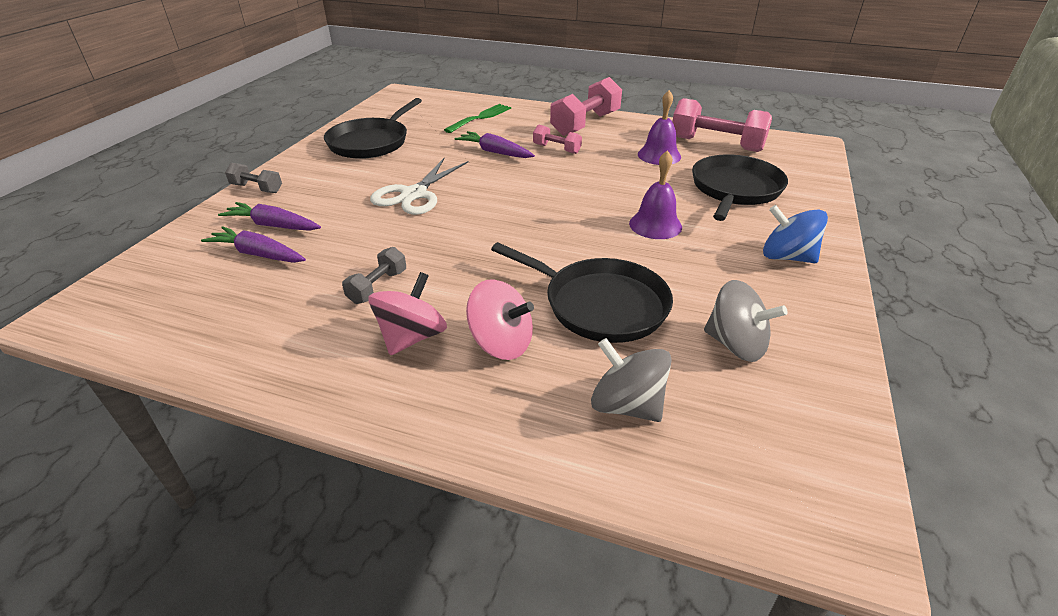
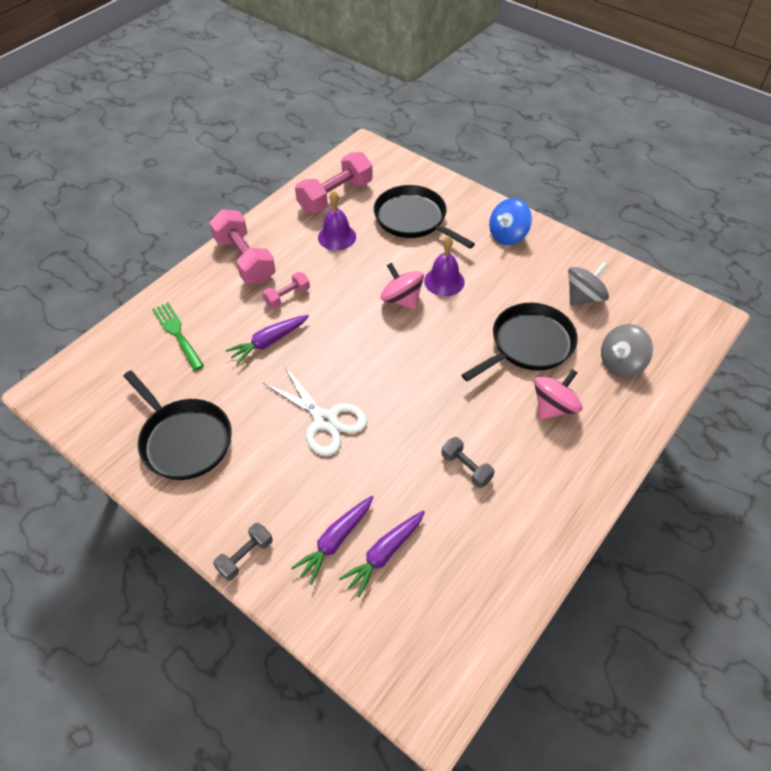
camera: 70 degrees left, 15 degrees up
(412, 337) = (534, 455): pink spinning top -> pink spinning top (401, 299)

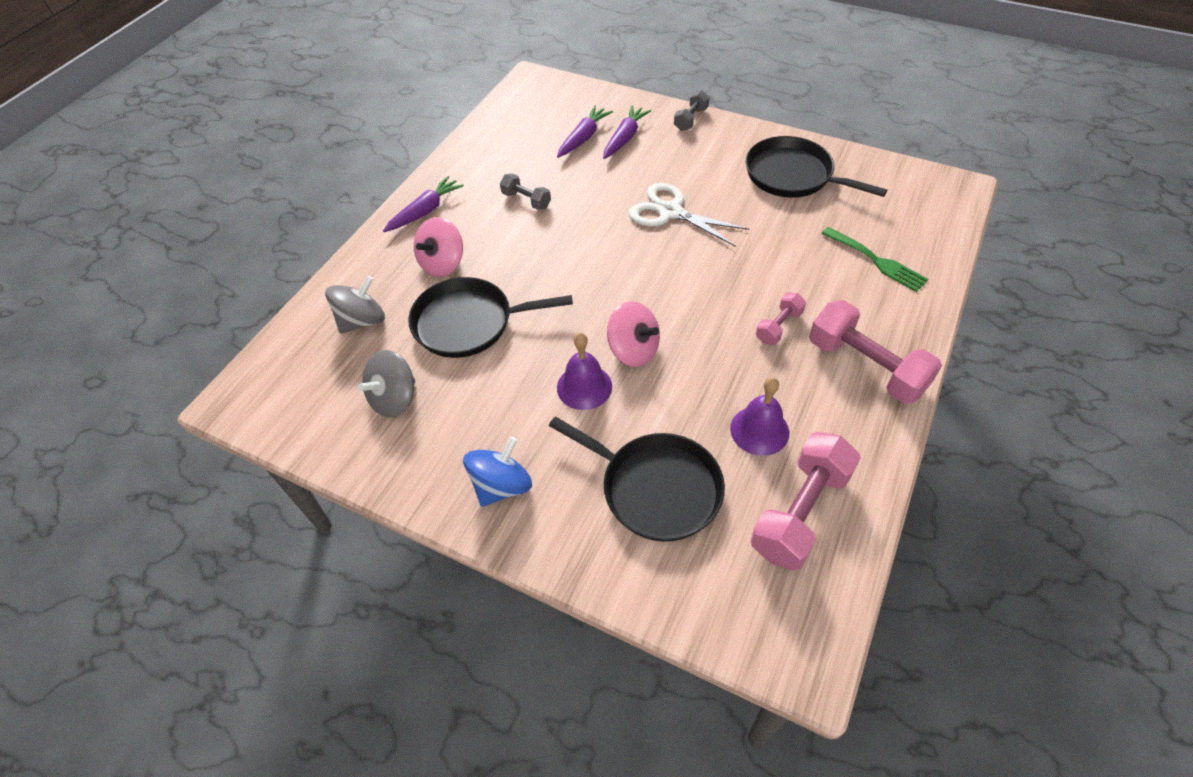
camera: 170 degrees right, 0 degrees up
(269, 342) = (768, 271): purple carrot -> purple carrot (425, 211)
(528, 344) = (469, 323): black pan -> black pan turned 45 degrees clockwise

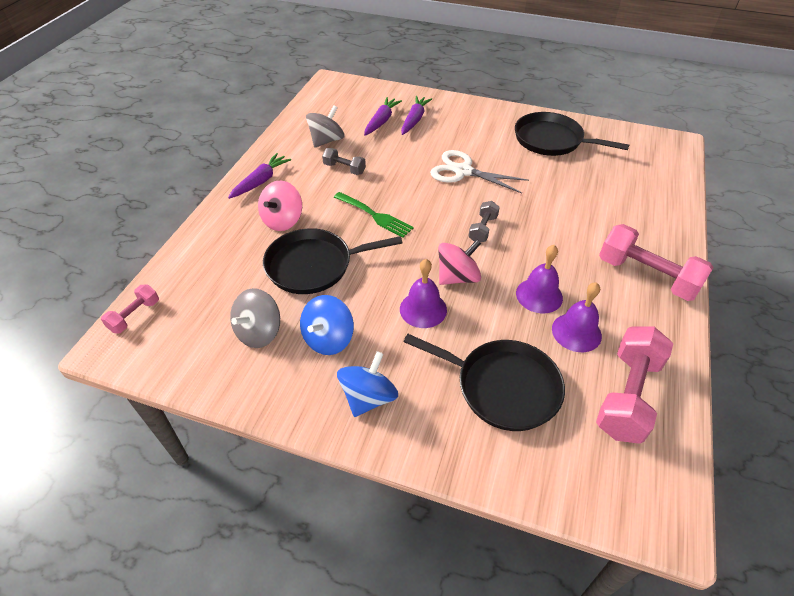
camera: 10 degrees left, 5 degrees down
(362, 321) = (220, 270): grey spinning top -> grey spinning top (326, 141)
(470, 413) = (328, 339): none -> blue spinning top
(633, 350) = (457, 277): pink spinning top -> pink spinning top turned 60 degrees counterclockwise
(691, 119) = (463, 104): grey dumbbell -> grey dumbbell (483, 229)
(726, 381) = (539, 295): none -> purple bell
(778, 327) = (570, 251): pink dumbbell -> pink dumbbell (135, 316)
(877, 261) = (632, 197): green fork -> green fork (375, 216)

